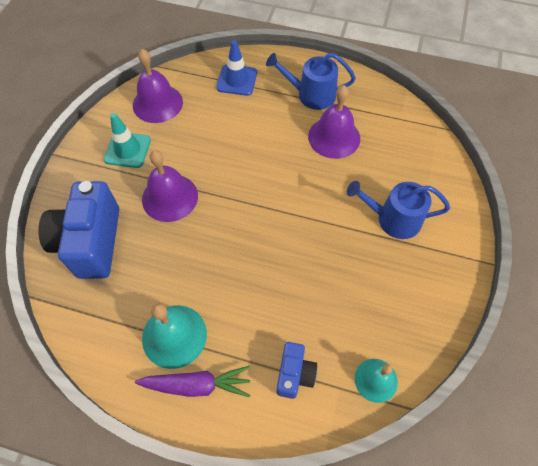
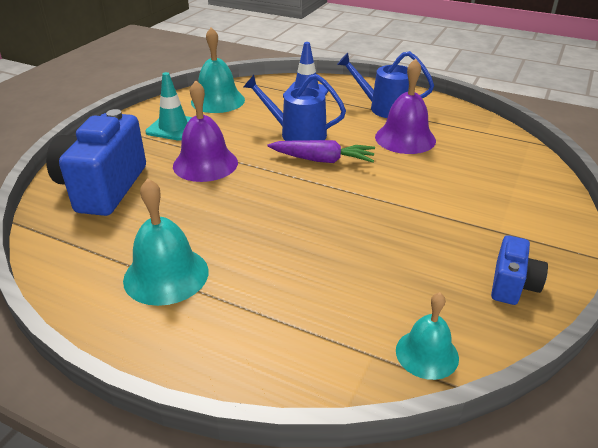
camera: 10 degrees right, 25 degrees down
(157, 103) = (218, 101): purple bell -> turquoise bell
(197, 385) = (177, 325): purple carrot -> purple carrot (322, 160)
(294, 374) = (312, 332): blue camera -> blue camera (512, 285)
(393, 219) = (469, 206): blue watering can -> blue watering can (297, 134)

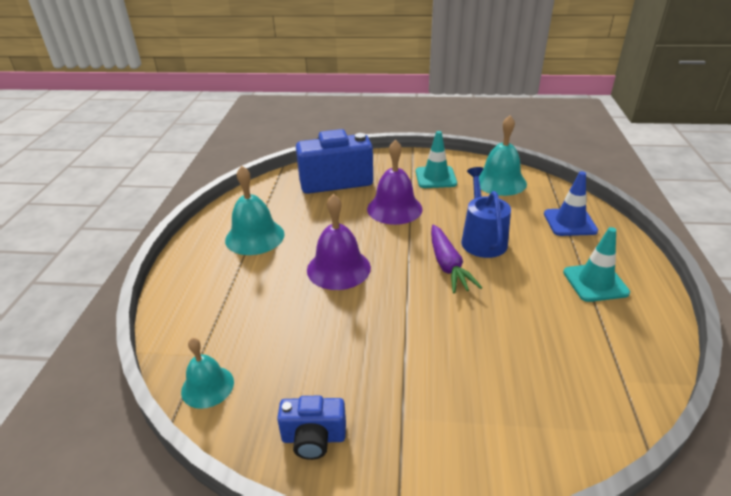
camera: 70 degrees right, 0 degrees up
(385, 108) = (595, 282): blue watering can -> turquoise traffic cone
(405, 138) = (539, 311): purple bell -> purple bell (338, 268)

